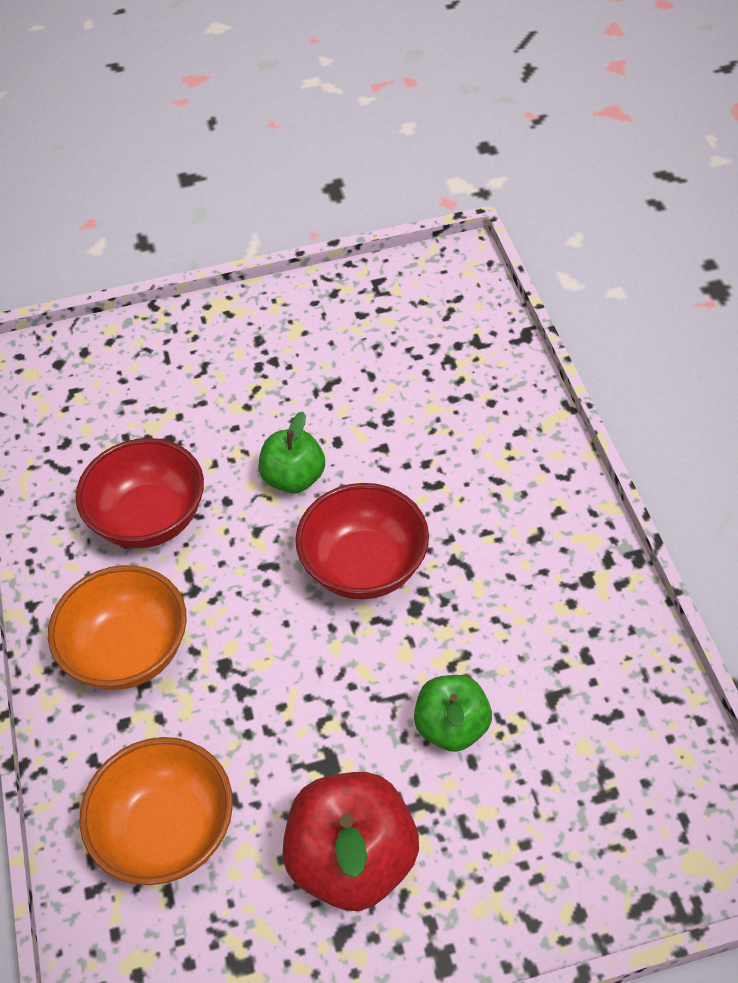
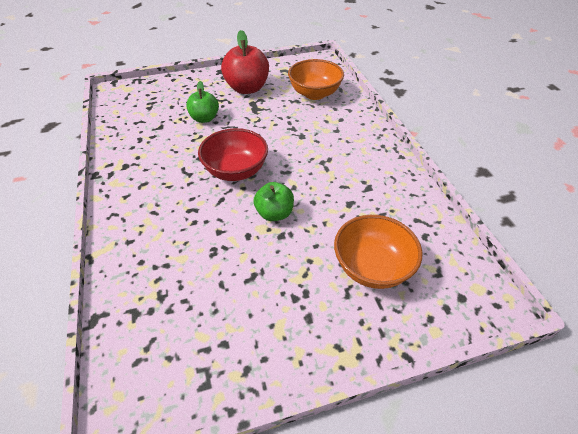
camera: 175 degrees right, 5 degrees down
(128, 651) = (346, 140): orange bowl -> orange bowl (372, 267)
(149, 518) = (355, 193): red bowl -> none

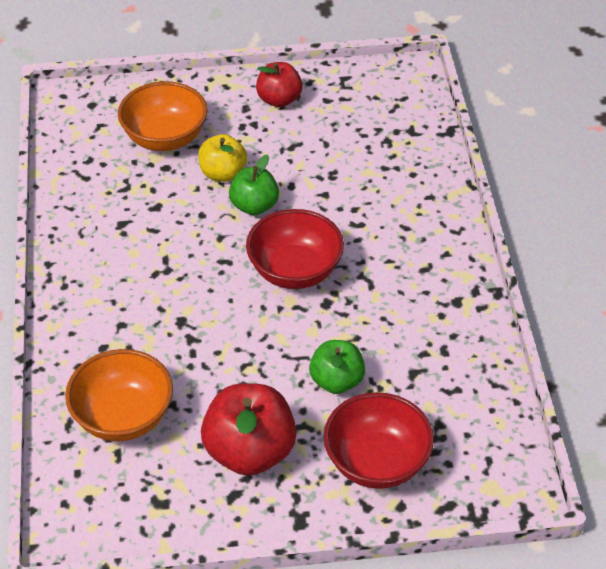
camera: 170 degrees left, 0 degrees up
(183, 91) = (376, 462): none -> red bowl
(276, 335) = (279, 100): none -> red apple
(308, 238) = (223, 173): none -> yellow apple

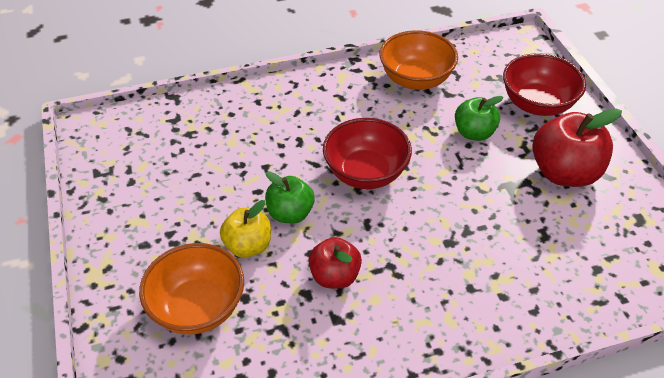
camera: 100 degrees left, 0 degrees up
(123, 417) = (572, 262): orange bowl -> orange bowl (416, 79)
(279, 100) = (131, 218): red apple -> red apple (335, 276)

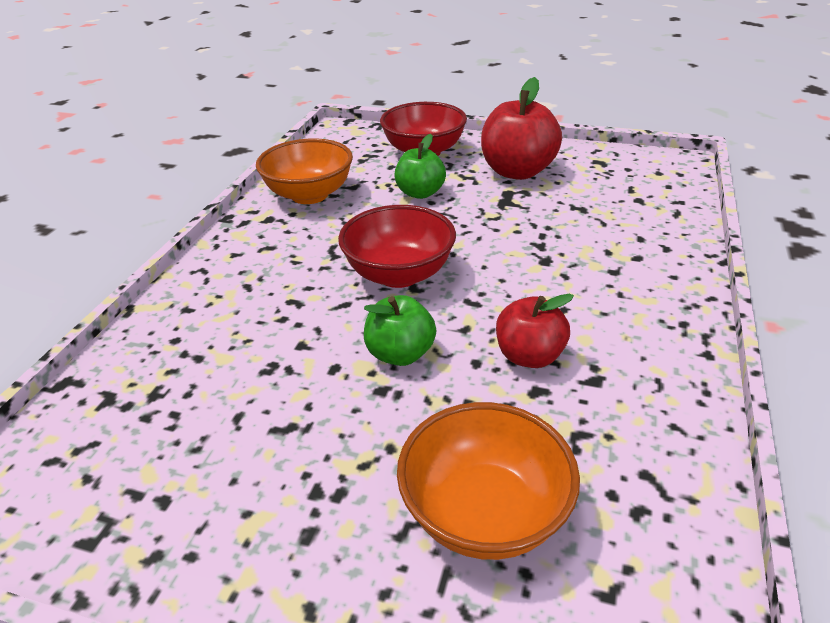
camera: 55 degrees left, 10 degrees down
(248, 246) = (417, 413): yellow apple -> none

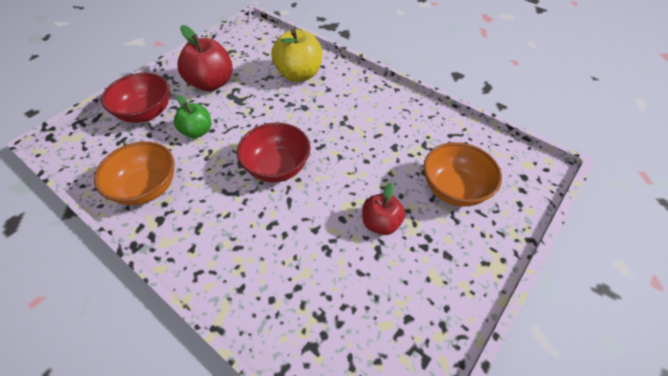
camera: 70 degrees left, 15 degrees up
(400, 354) = (345, 187): green apple -> none
(529, 356) = (371, 141): red apple -> red apple (381, 223)
(617, 232) = (299, 74): none -> yellow apple

